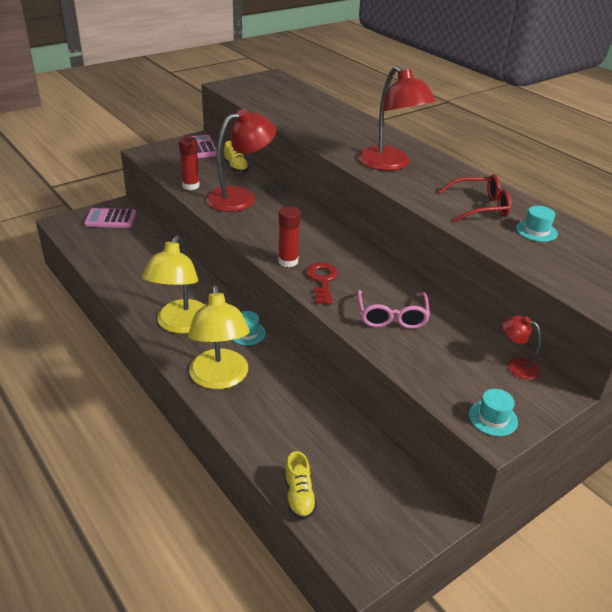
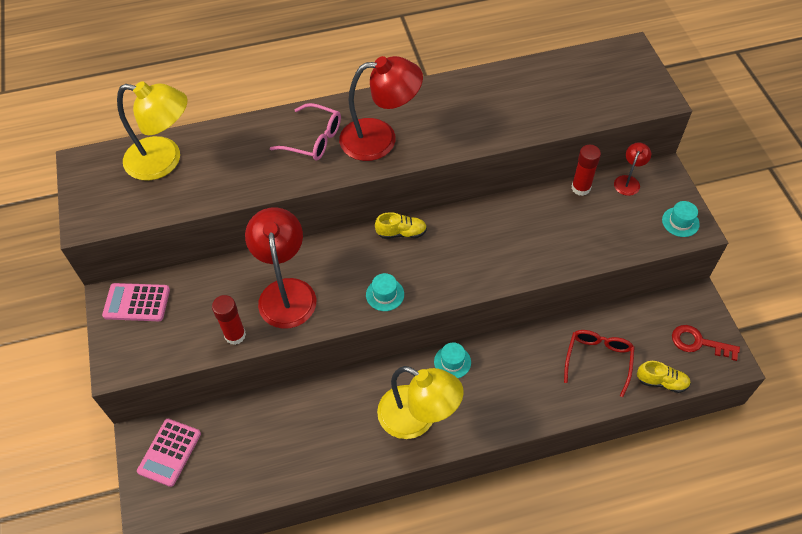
camera: 65 degrees left, 20 degrees up
(220, 379) = (510, 403): yellow lamp -> yellow lamp (164, 160)
(236, 167) = (211, 277): yellow shoe -> yellow shoe (401, 233)
(288, 261) = (432, 286): red glue stick -> red glue stick (580, 188)
(322, 281) = (475, 268): red key -> red key (699, 342)
(391, 316) = (544, 236): pink glasses -> pink glasses (313, 139)
(480, 207) = (488, 107): red glasses -> red glasses (598, 360)
(516, 365) = (628, 181): red lamp -> red lamp turned 150 degrees clockwise
(536, 231) = (540, 88): turquoise hat -> turquoise hat (385, 294)

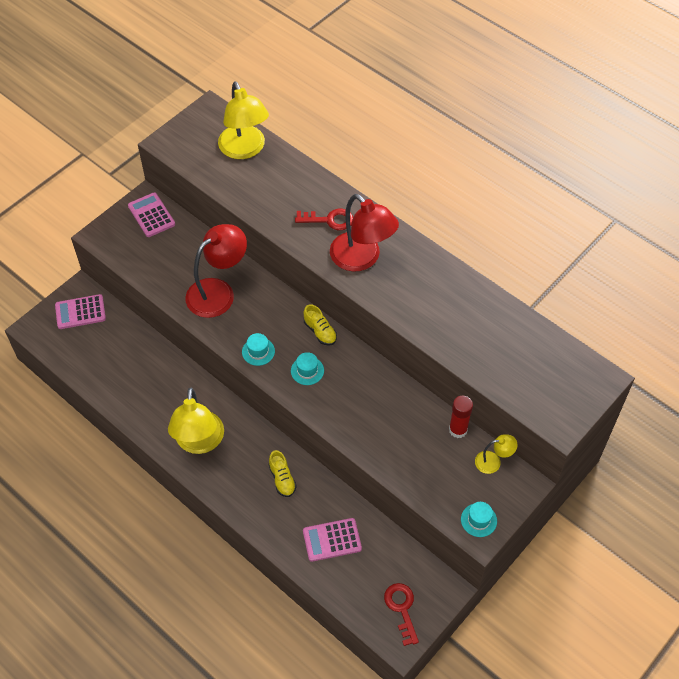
camera: 55 degrees right, 0 degrees up
(235, 335) = (164, 284): red glue stick -> none
(313, 139) = (329, 220): pink glasses -> red key
(452, 362) = (261, 439): turquoise hat -> turquoise hat (307, 370)
(598, 360) = (332, 540): red glasses -> pink calculator
(628, 181) = (493, 461): red lamp -> yellow lamp
(661, 382) = (343, 596): yellow shoe -> yellow shoe (282, 479)

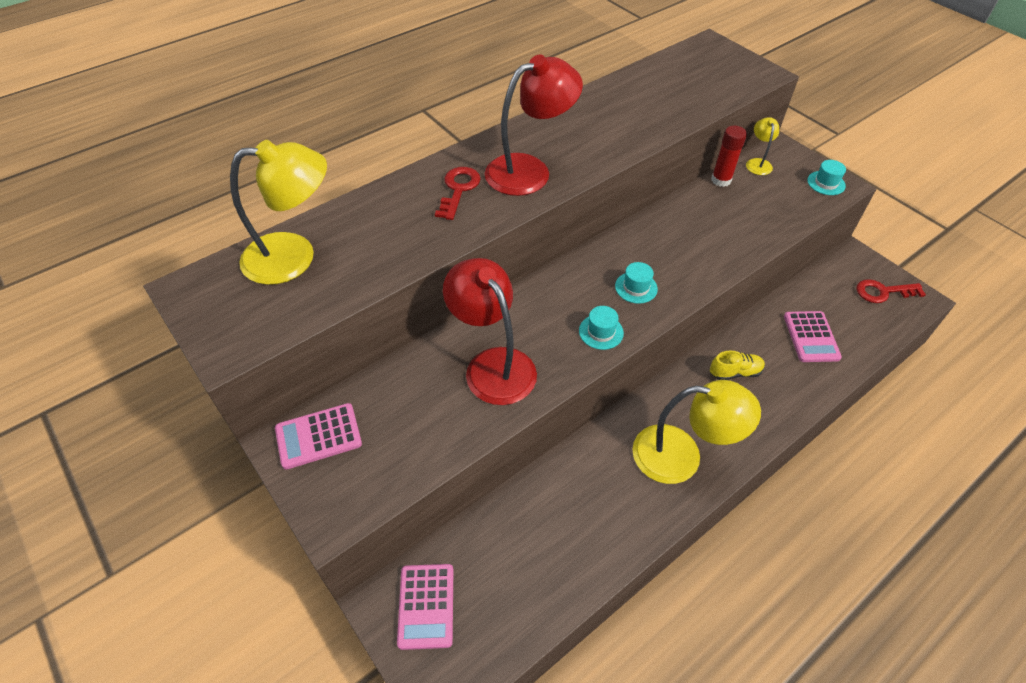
camera: 80 degrees left, 5 degrees down
(320, 332) = (579, 268): yellow shoe -> none

